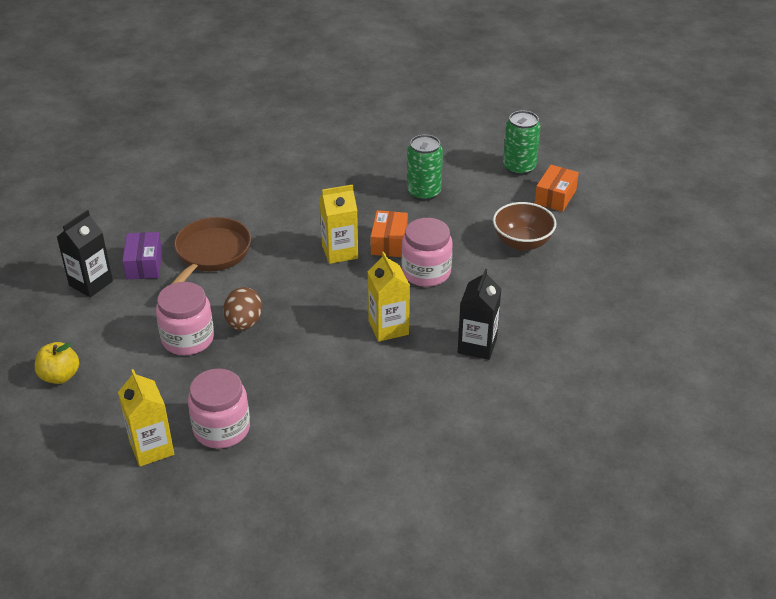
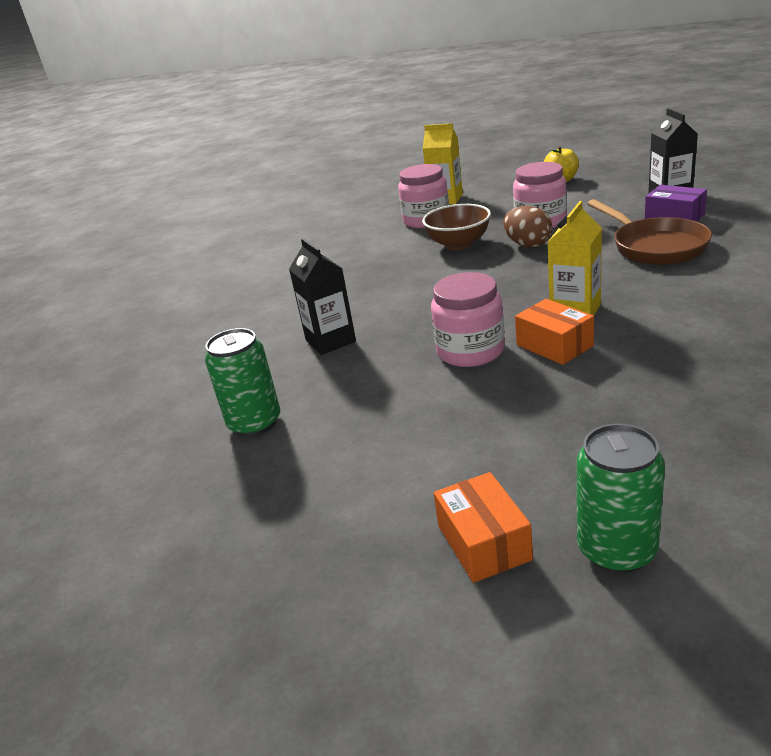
camera: 140 degrees right, 10 degrees down
(388, 327) = (423, 304): yellow carton -> none
(424, 192) = (640, 410): green can -> green can (255, 423)
(522, 242) = (426, 445): brown bowl -> brown bowl (459, 244)

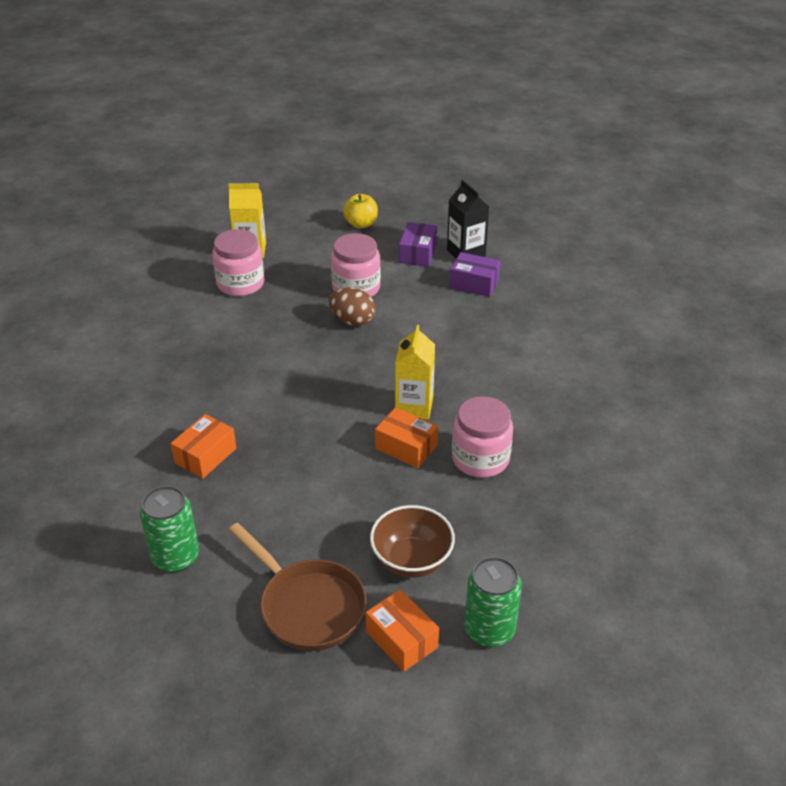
camera: 25 degrees left, 10 degrees up
(330, 341) = (205, 456): black carton -> orange box
(459, 244) = (286, 320): brown bowl -> brown bowl (411, 560)
(470, 351) = (338, 459): pink jar -> pink jar (480, 458)
(615, 198) = (417, 253): none -> purple box
(655, 247) = (464, 323): brown pan -> brown pan (308, 606)

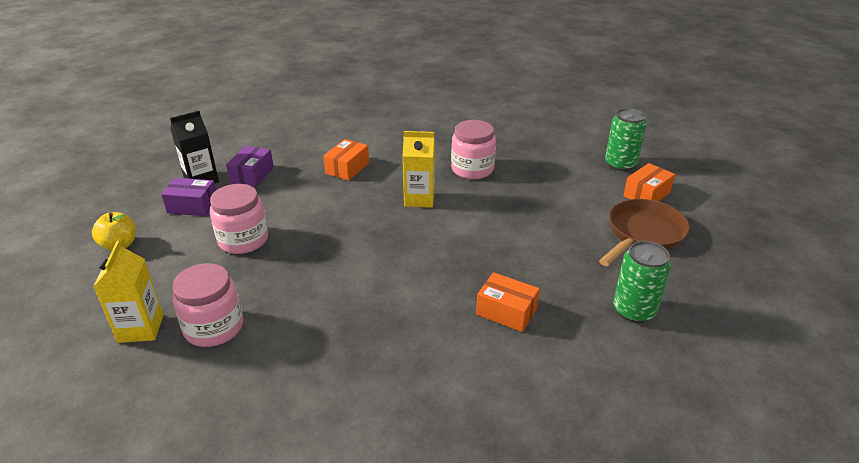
camera: 95 degrees left, 5 degrees down
(352, 321) = (299, 238): brown egg -> none
(406, 447) = (468, 200): orange box -> orange box (347, 168)
(411, 560) = (579, 193): brown bowl -> none

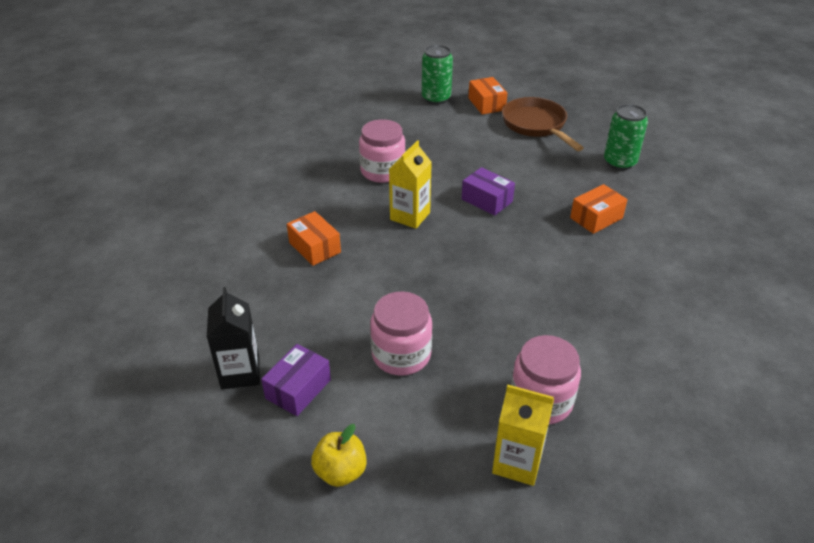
camera: 65 degrees left, 5 degrees up
(252, 175) = (266, 324): purple box -> purple box (487, 200)

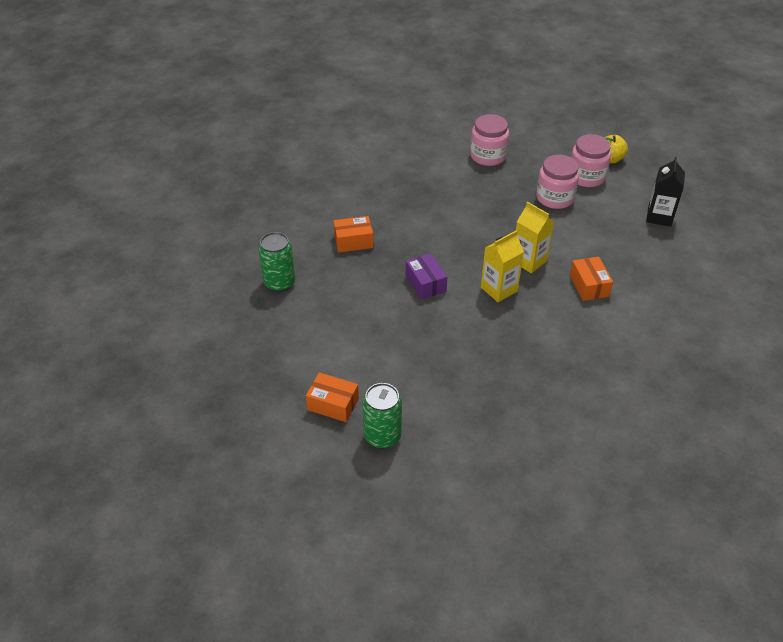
camera: 155 degrees left, 5 degrees up
(298, 389) = (624, 199): purple box -> none
(382, 171) = (499, 345): pink jar -> pink jar (586, 177)
(486, 104) = (333, 404): orange box -> orange box turned 75 degrees counterclockwise
(517, 462) = (518, 139): yellow carton -> yellow carton (529, 261)
(536, 125) = (309, 352): brown pan -> none

